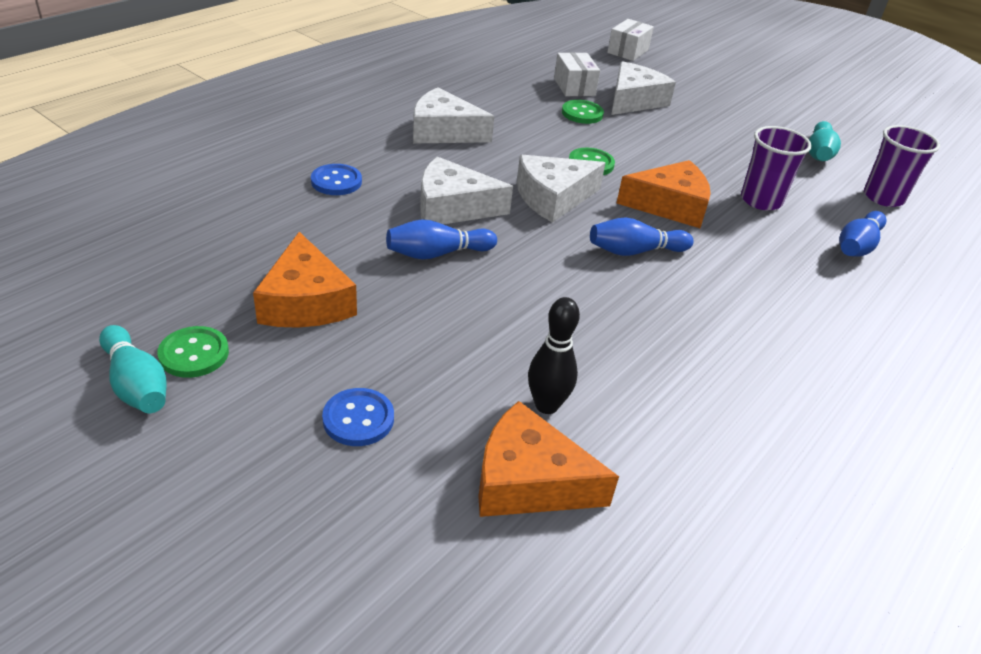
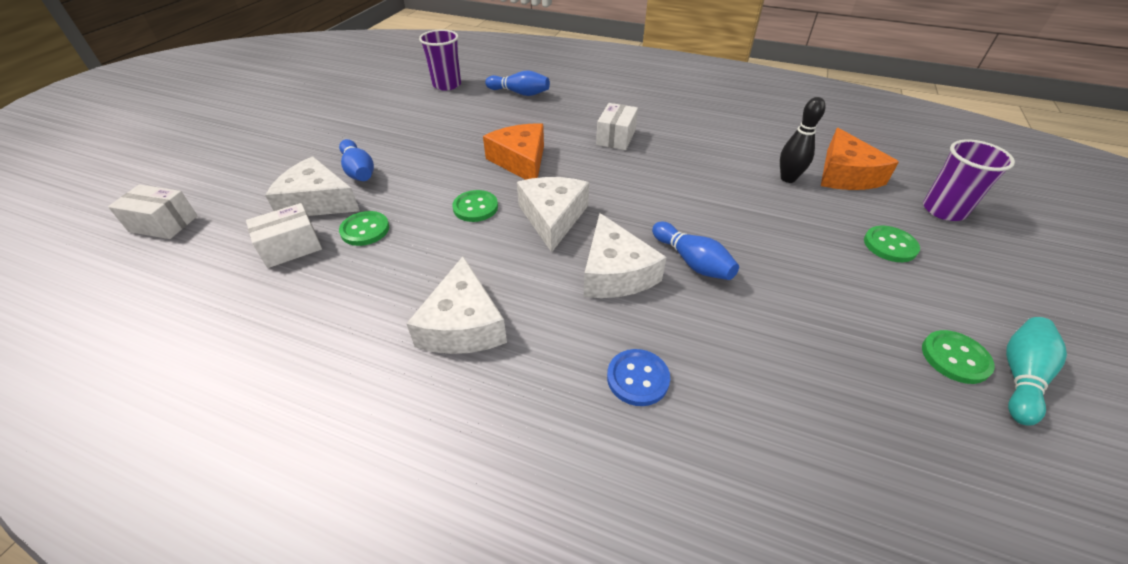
camera: 105 degrees left, 5 degrees up
(306, 301) = (828, 317): orange cheese -> none
(358, 419) = (890, 245): blue button -> green button
(553, 198) = (552, 218): white cheese -> white cheese turned 135 degrees counterclockwise
(635, 251) = (598, 168): blue bowling pin -> blue bowling pin (359, 171)
(708, 288) = (616, 137): none -> white box
(760, 200) = (484, 126): purple cup -> purple cup (943, 210)
(819, 153) = (389, 106): turquoise bowling pin -> none

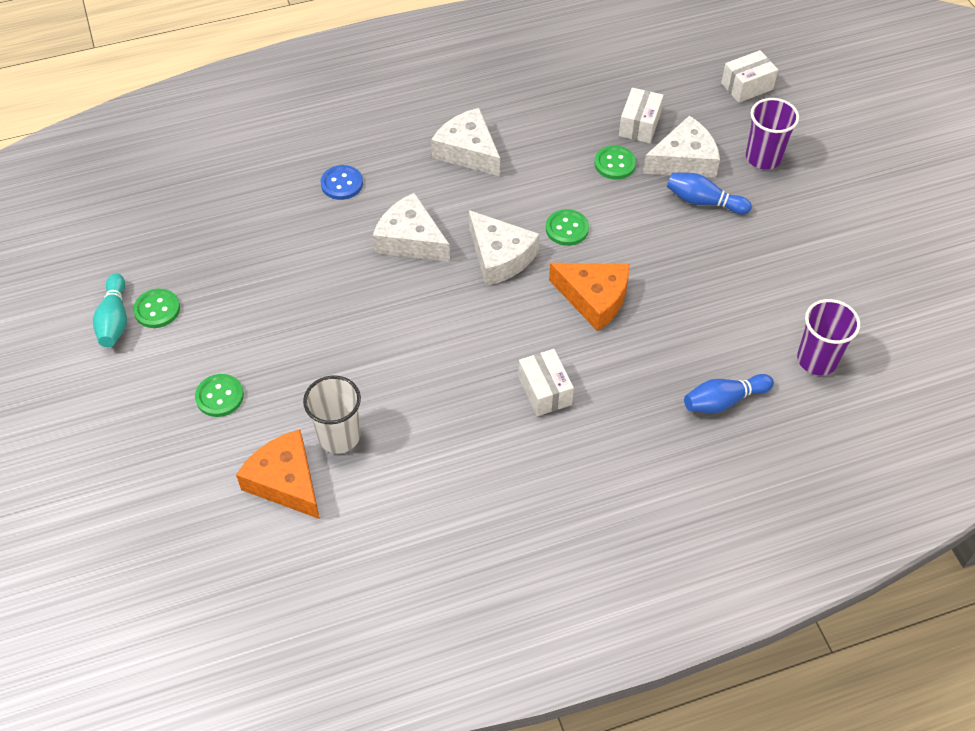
camera: 140 degrees right, 10 degrees up
(692, 262) = (364, 282): blue bowling pin -> none
(788, 178) = (339, 436): black bowling pin -> white cup
(943, 210) = (179, 480): purple cup -> purple cup (763, 157)

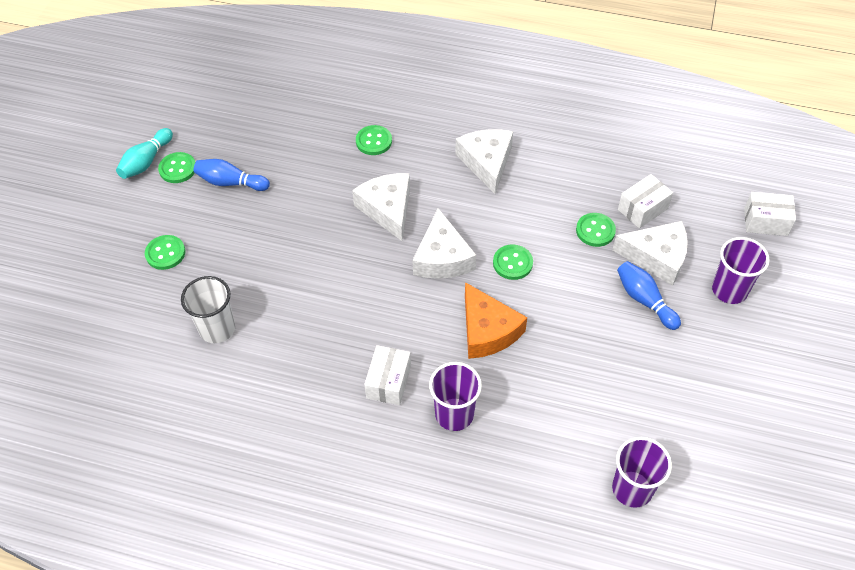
camera: 35 degrees right, 0 degrees up
(286, 482) = (156, 340): orange cheese -> none
(342, 184) = (374, 141): blue button -> green button
(625, 385) = (454, 414): none -> purple cup
(723, 401) = (522, 475): blue bowling pin -> blue bowling pin (230, 182)

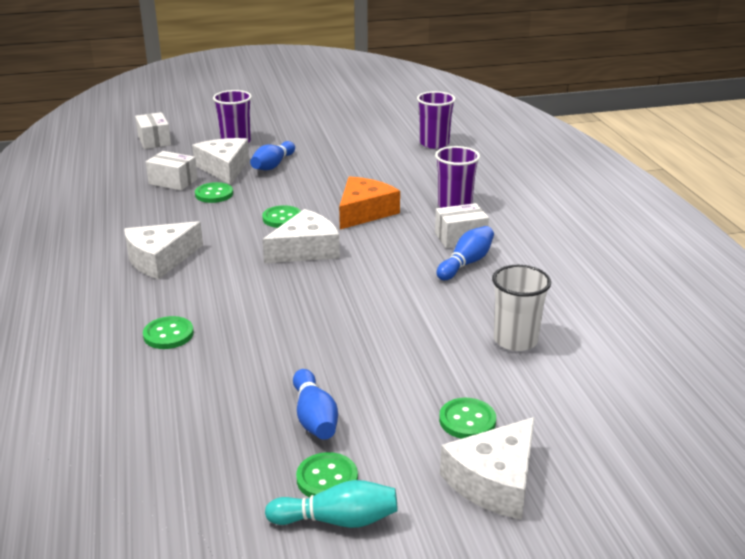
camera: 120 degrees left, 25 degrees down
(342, 360) = (466, 263): none -> blue bowling pin
(387, 209) = (269, 294): white cheese -> white cheese (495, 481)

